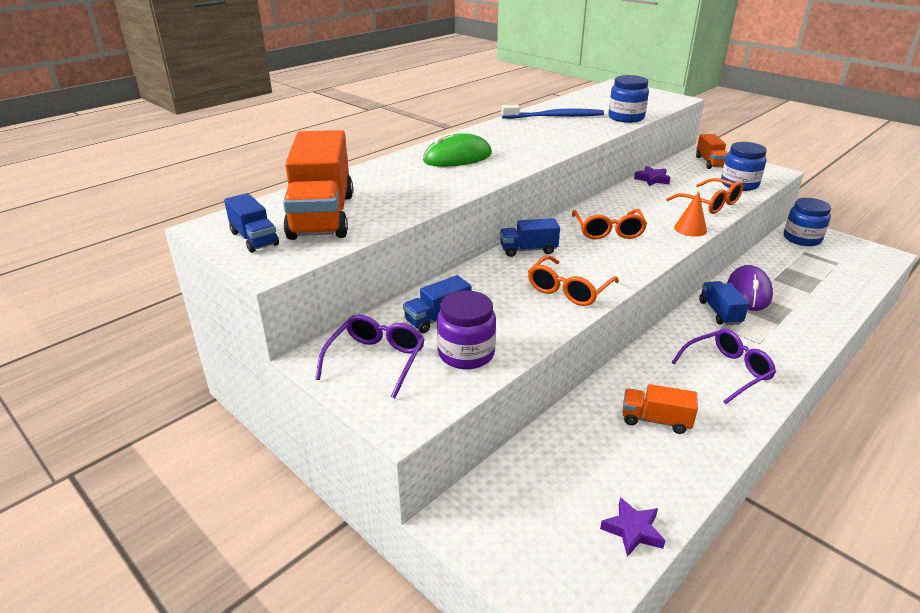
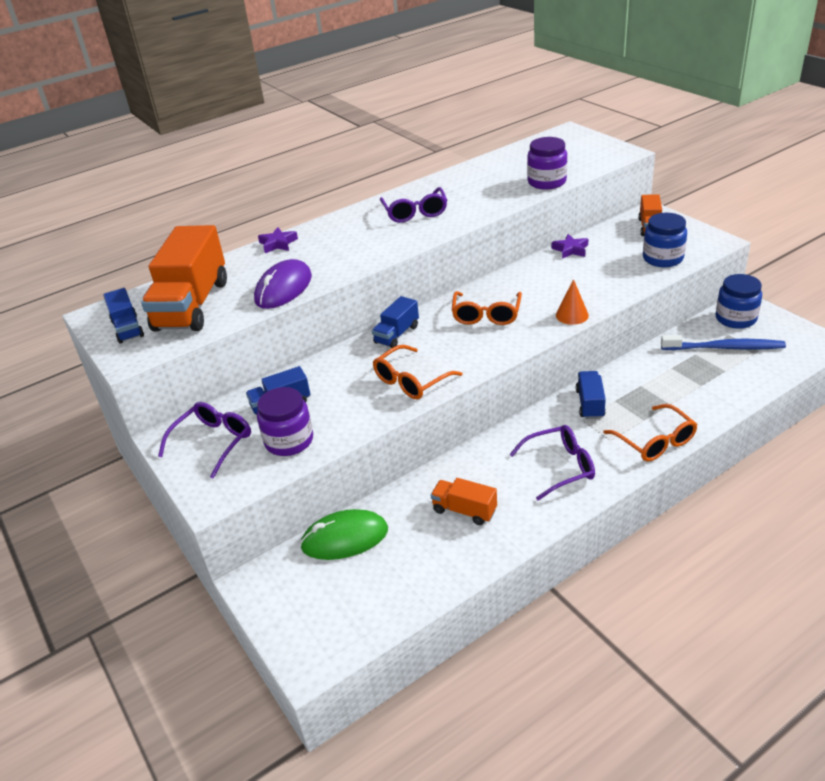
camera: 15 degrees right, 5 degrees up
(457, 157) = (344, 237): green mouse -> green mouse (345, 538)
(516, 139) = (415, 212): none -> purple glasses
(528, 250) = (397, 334): blue truck -> blue truck turned 60 degrees counterclockwise
(555, 117) = (472, 180): blue toothbrush -> blue toothbrush (725, 348)
(626, 118) = (547, 182): blue jar -> purple jar
(632, 530) = (393, 605): purple star -> purple star (278, 244)
(709, 203) = (613, 283): orange glasses -> orange glasses (654, 441)
(748, 292) = (634, 381): purple mouse -> purple mouse (283, 288)

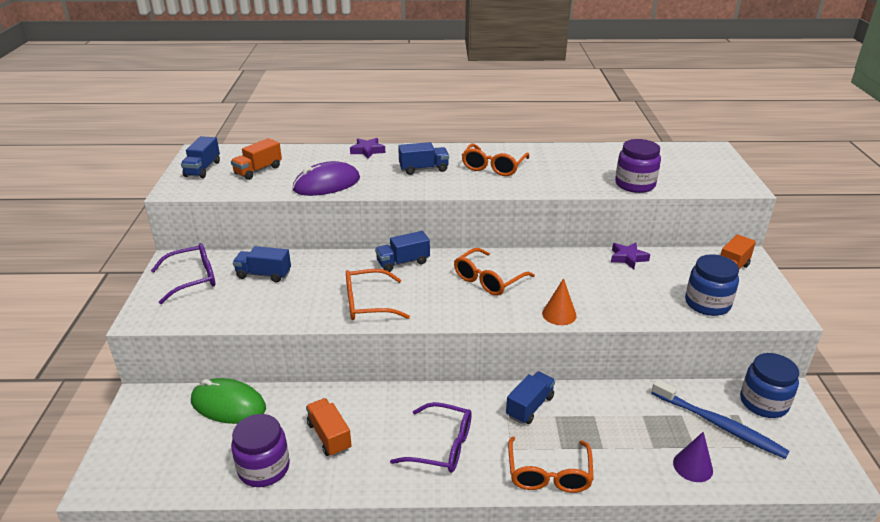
camera: 30 degrees right, 5 degrees down
(192, 305) = (258, 170): orange truck -> orange truck, size x0.49
(289, 441) = (235, 304): purple jar -> purple jar (264, 468)
(356, 238) = (423, 169): none -> blue truck
(415, 212) = (493, 167): purple glasses -> orange glasses
(737, 384) = (692, 466): none -> purple cone

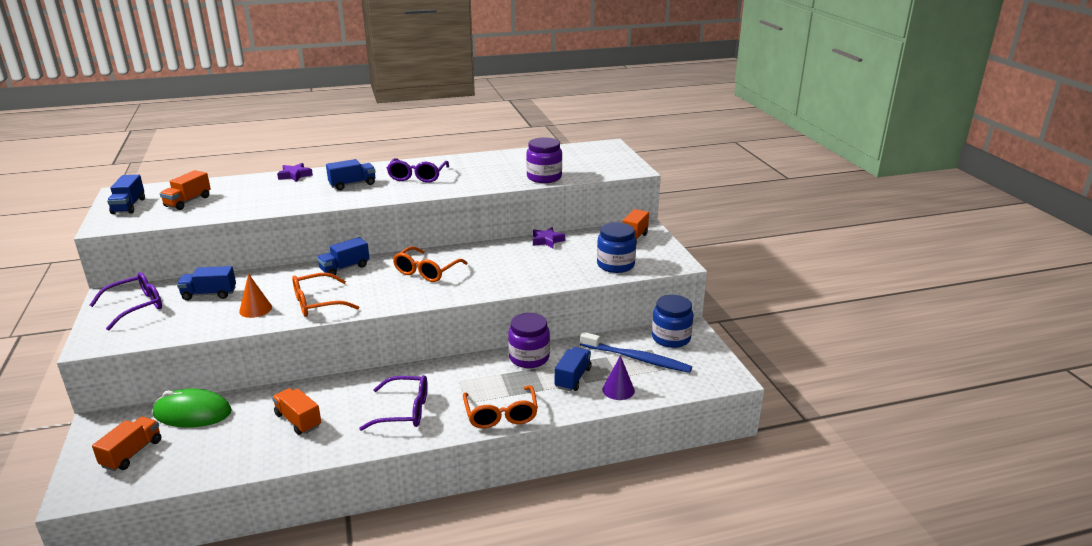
camera: 15 degrees left, 5 degrees down
(162, 444) = (132, 453): none -> orange truck
(264, 468) = (240, 454): purple jar -> purple jar (529, 358)
(327, 184) = (261, 205): purple mouse -> none
(493, 167) = (417, 176): orange glasses -> purple glasses
(529, 406) = (478, 370): blue truck -> blue truck (573, 378)
(559, 314) = (492, 288): orange cone -> orange cone (255, 309)

